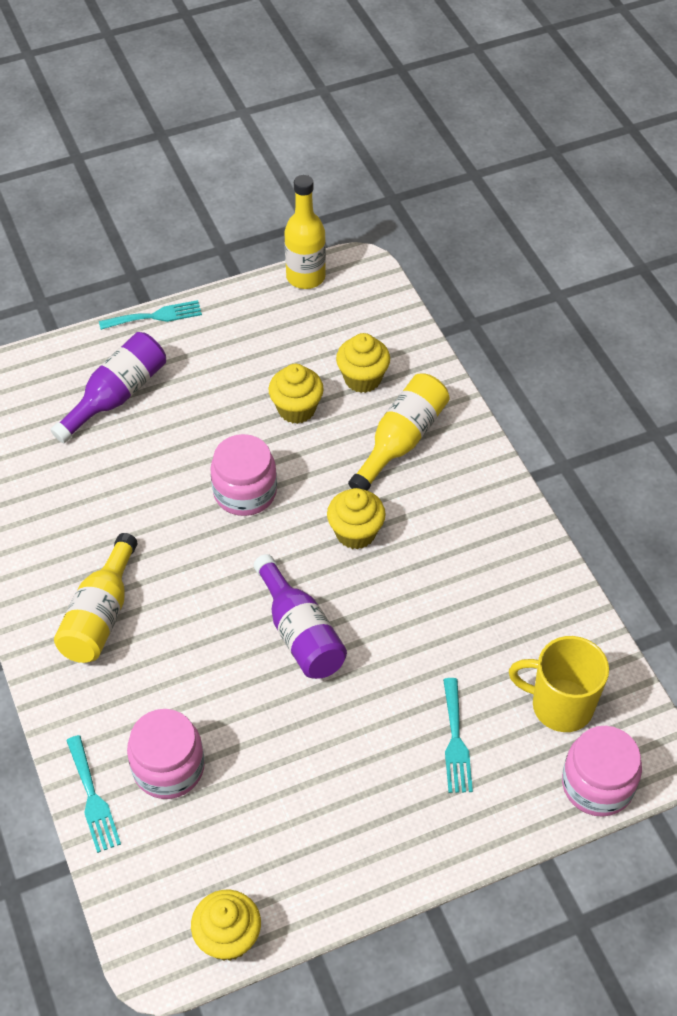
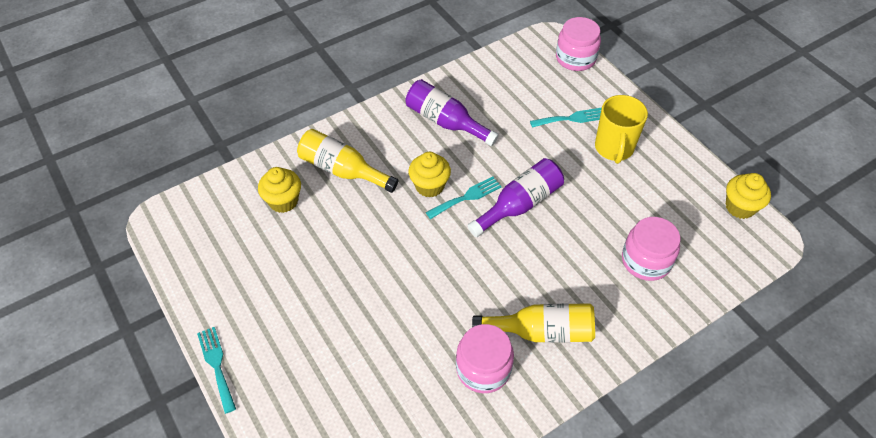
camera: 100 degrees left, 0 degrees up
(92, 798) = (686, 301): turquoise fork -> turquoise fork (467, 197)
(117, 396) = (317, 375): purple bottle -> purple bottle (446, 122)
(245, 492) = (405, 258): pink jar -> pink jar (483, 369)
(296, 409) = (318, 239): yellow cupcake -> none
(305, 277) = (169, 256): yellow bottle -> none
(560, 705) = (531, 76): yellow mug -> yellow mug (614, 148)

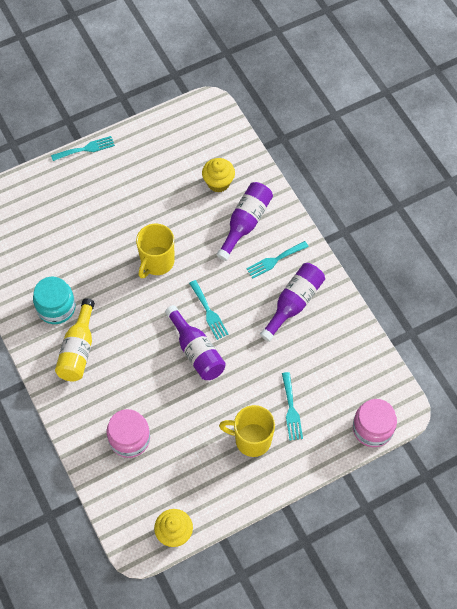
camera: 95 degrees right, 10 degrees up
(343, 170) = (245, 223): yellow bottle -> purple bottle
(392, 141) = (275, 260): none -> turquoise fork
(403, 256) = (157, 262): none -> yellow mug
(429, 186) = (223, 285): yellow cupcake -> none
(483, 369) = (56, 307): pink jar -> turquoise jar

